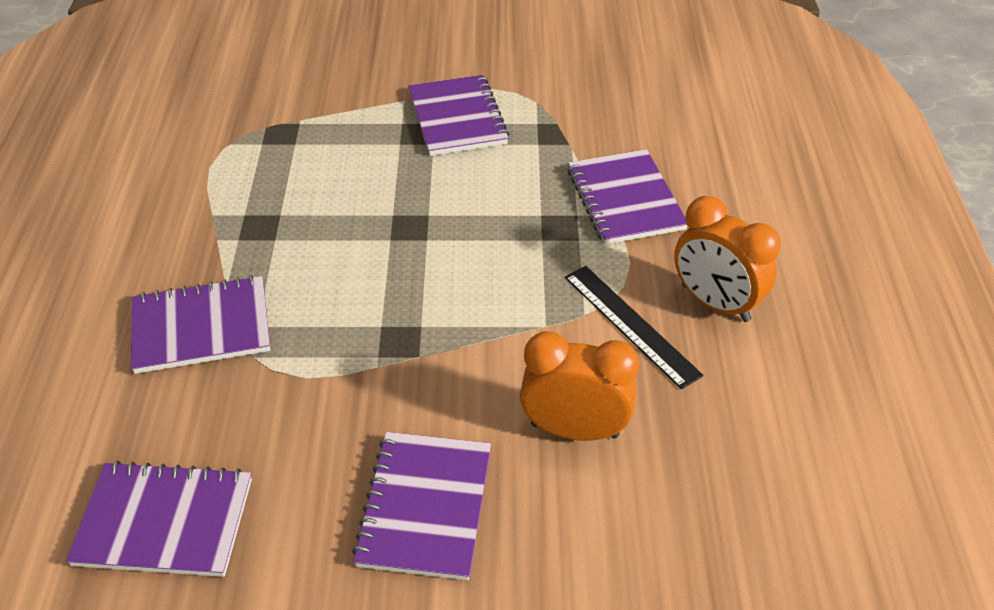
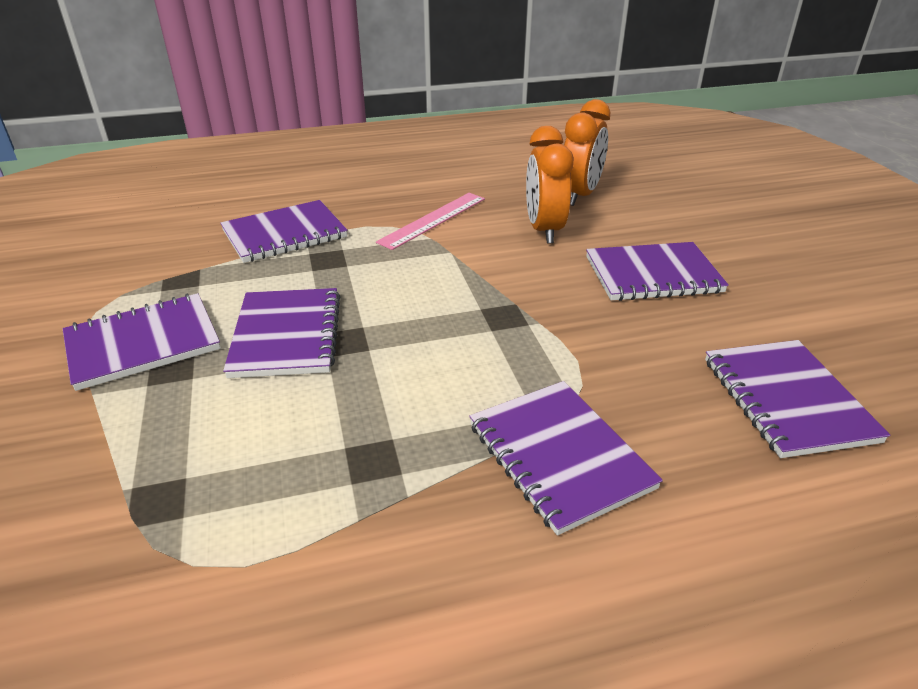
camera: 105 degrees left, 10 degrees down
(434, 193) = (287, 335): none -> purple notebook
(630, 325) = (433, 220): black ruler -> pink ruler
(715, 303) = (397, 194): orange clock -> orange clock (579, 195)

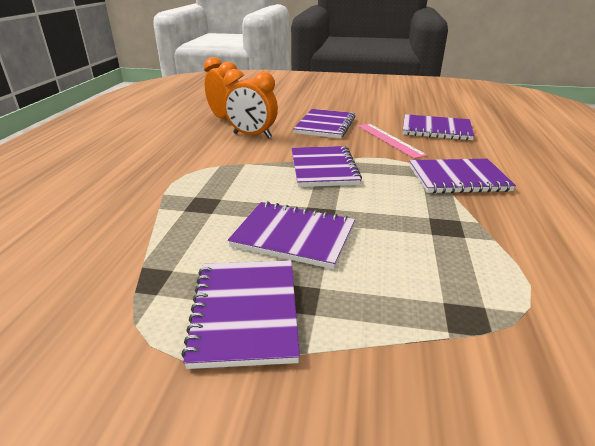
camera: 65 degrees left, 5 degrees down
(284, 234) = (137, 216): purple notebook -> purple notebook (323, 168)
(433, 220) = (196, 160): pink ruler -> pink ruler (389, 140)

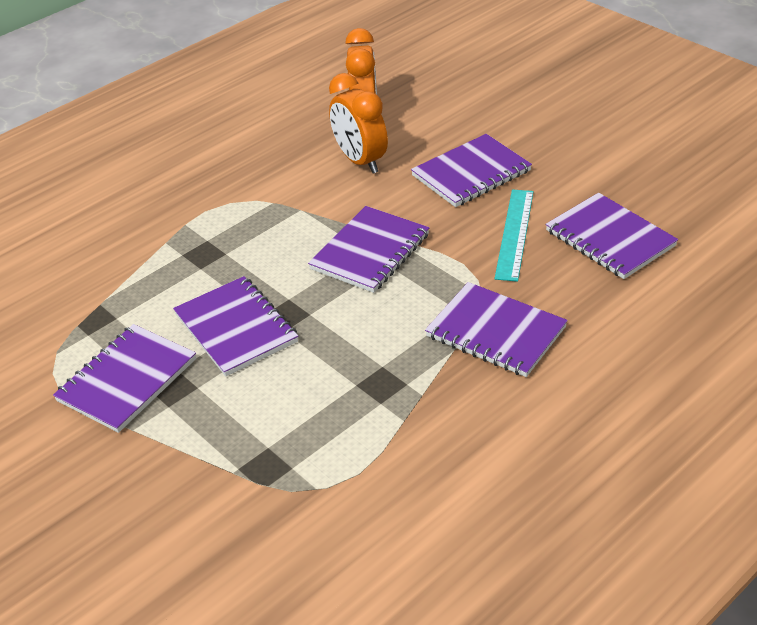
camera: 40 degrees right, 10 degrees up
(389, 140) = (514, 234): pink ruler -> turquoise ruler

